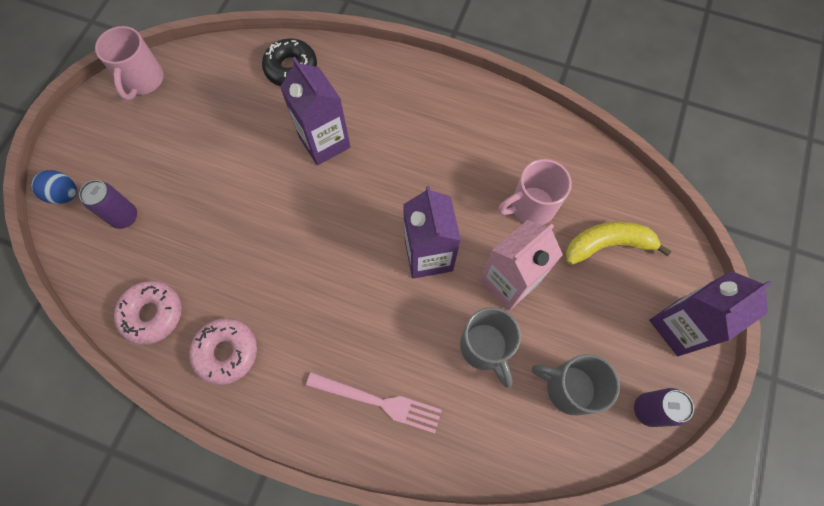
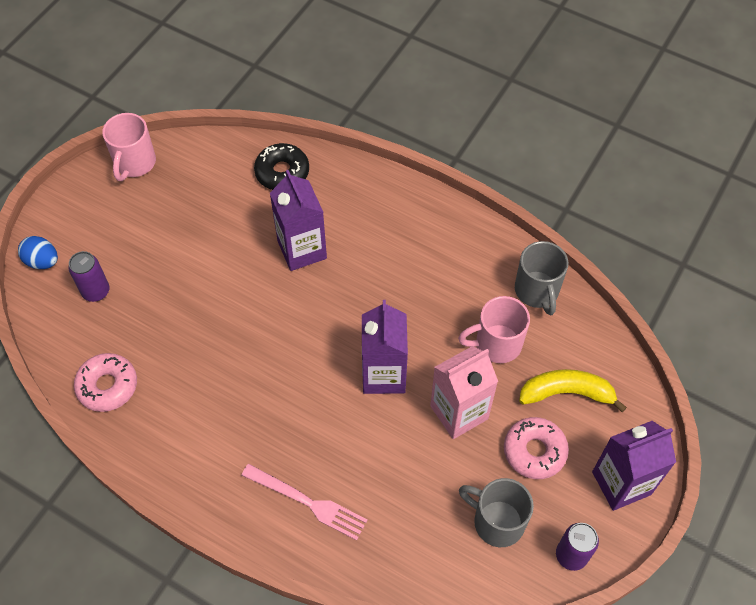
camera: 10 degrees right, 10 degrees down
(226, 352) = (171, 432): pink donut -> pink donut (534, 451)
(485, 348) = (422, 470): grey mug -> grey mug (537, 291)

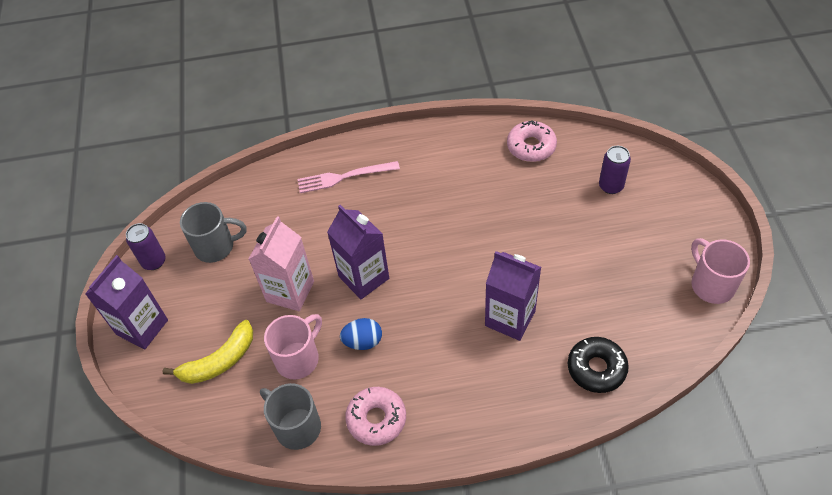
camera: 145 degrees right, 5 degrees down
(42, 261) = (669, 176): blue egg -> blue egg (363, 341)
(534, 451) = (218, 304): pink donut -> pink donut (376, 419)

